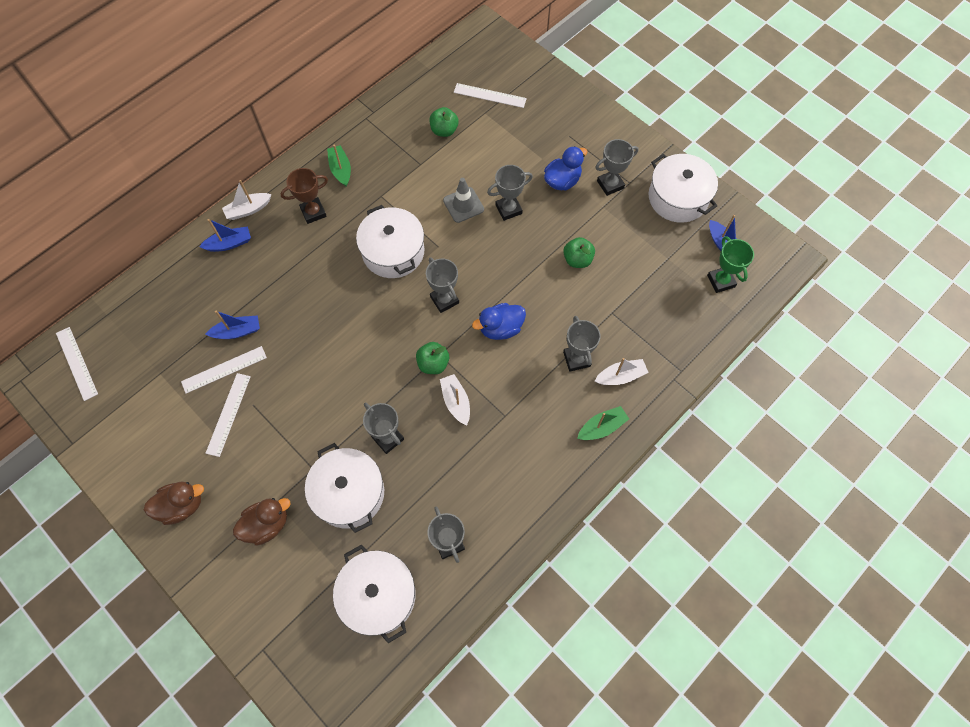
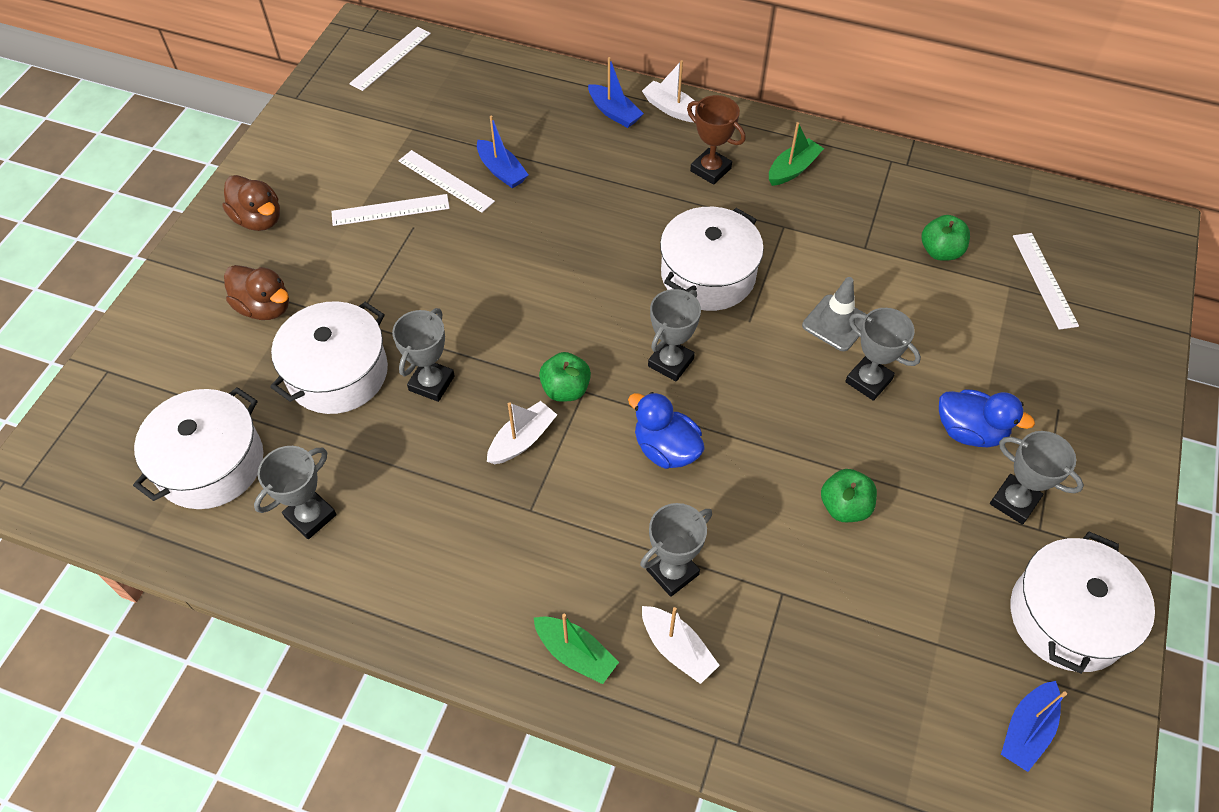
camera: 65 degrees right, 10 degrees down
(721, 281) = (952, 751): green trophy -> none

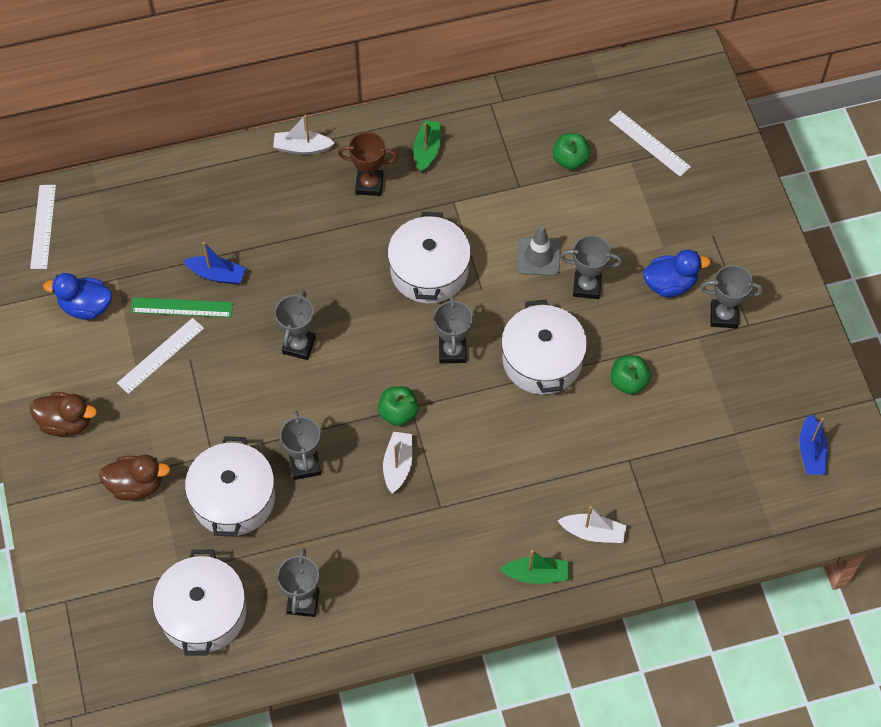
camera: 35 degrees left, 5 degrees up
(446, 181) = (182, 307): white ruler -> green ruler
(614, 113) = (261, 176): blue boat -> none
(666, 449) = (494, 413): blue duck -> blue duck (86, 307)
(672, 572) = (556, 489): grey trophy -> grey trophy (299, 345)
(1067, 617) = (794, 370): white pot -> white pot (542, 360)

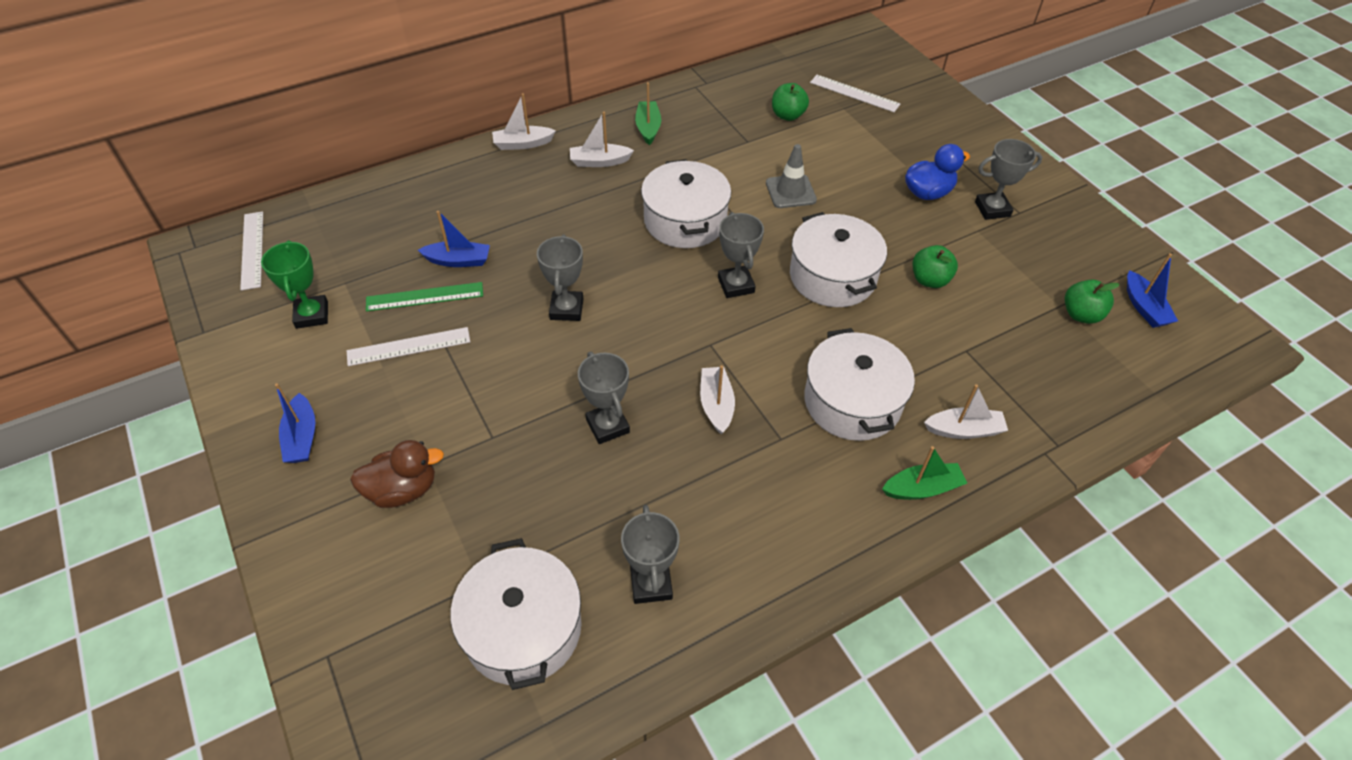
camera: 15 degrees left, 10 degrees down
(66, 422) = (302, 437): brown duck -> blue boat
(86, 307) = (312, 315): blue duck -> green trophy
(160, 355) = (409, 346): white ruler -> white ruler turned 45 degrees clockwise
(233, 498) = (530, 480): white pot -> white pot (852, 401)
(369, 184) = (600, 162): brown trophy -> white boat
(398, 413) = (698, 353): green apple -> green apple (1081, 314)
(587, 286) = (848, 207): grey trophy -> none

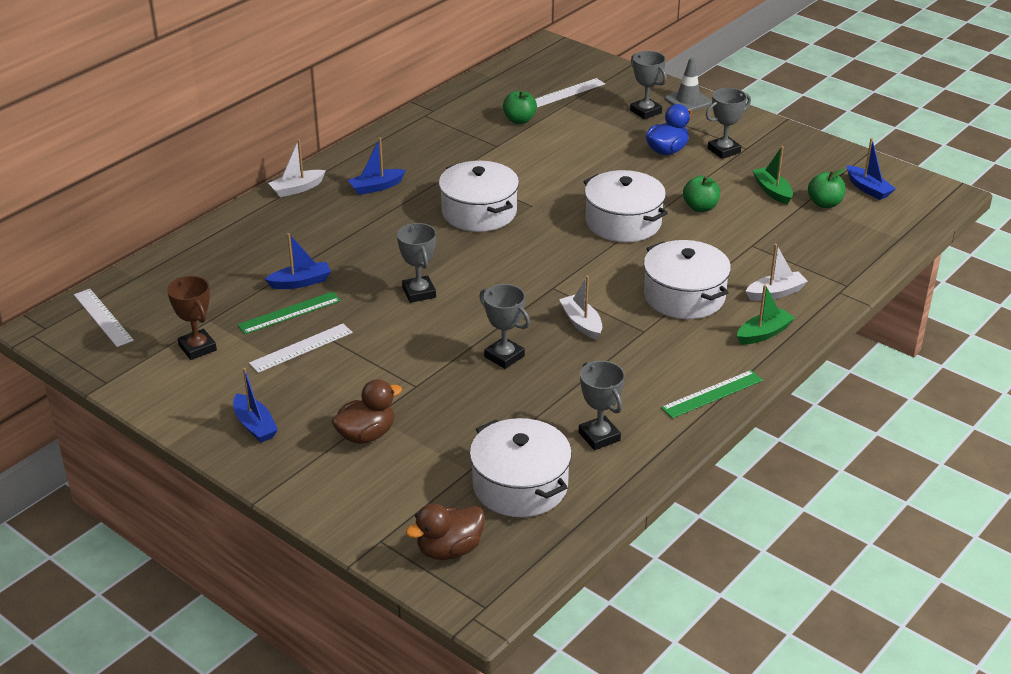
camera: 20 degrees left, 15 degrees down
(312, 315) = (197, 348): green trophy -> brown trophy
(391, 701) = (449, 549): none -> brown duck
(600, 162) = (376, 187): white boat -> blue boat
(648, 128) = (403, 154): green boat -> green boat (772, 191)
(736, 285) = (549, 245): grey trophy -> grey trophy (645, 112)
(790, 191) = (555, 173): grey traffic cone -> grey traffic cone (688, 101)
(816, 563) = (712, 394): none -> green ruler
(854, 93) = (567, 93): white ruler -> white ruler turned 45 degrees counterclockwise

